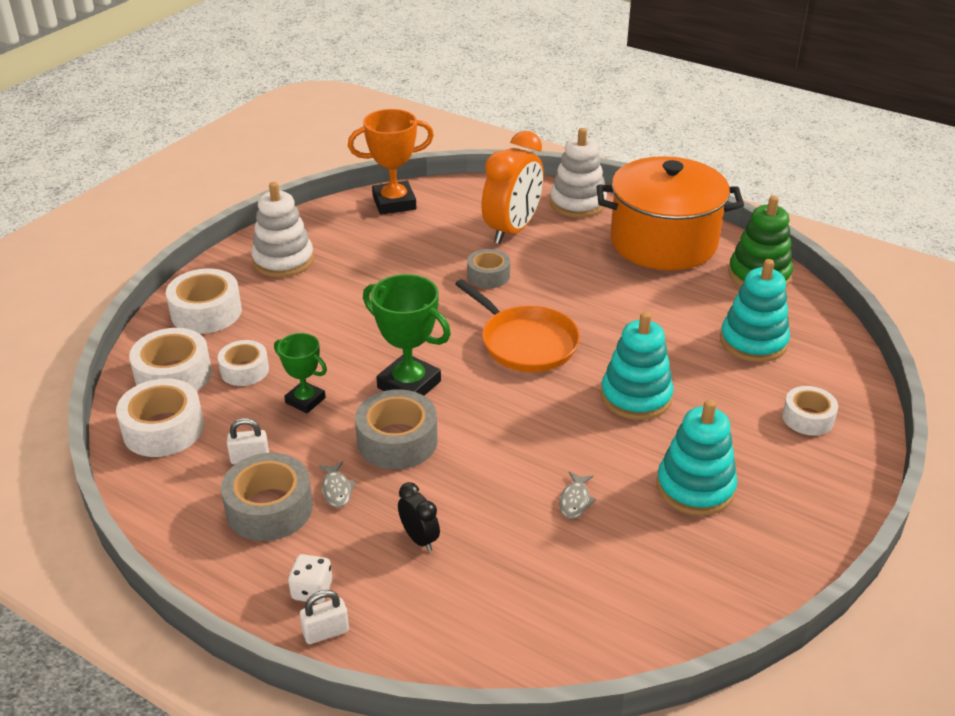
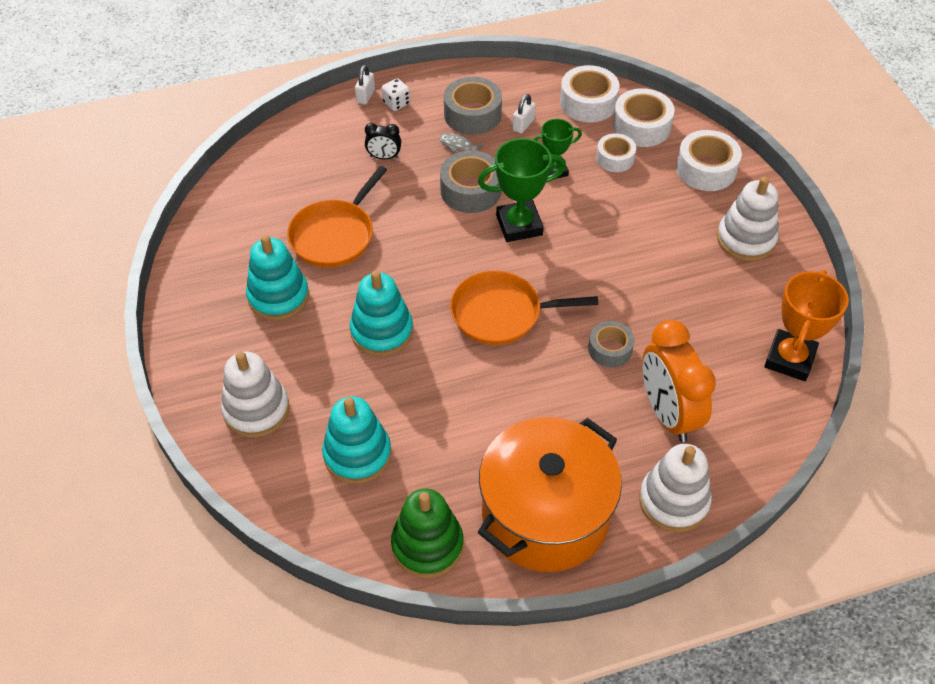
camera: 130 degrees right, 15 degrees up
(575, 501) = (334, 235): grey fish -> orange pan
(808, 418) = (256, 410): white tape -> white stacking toy

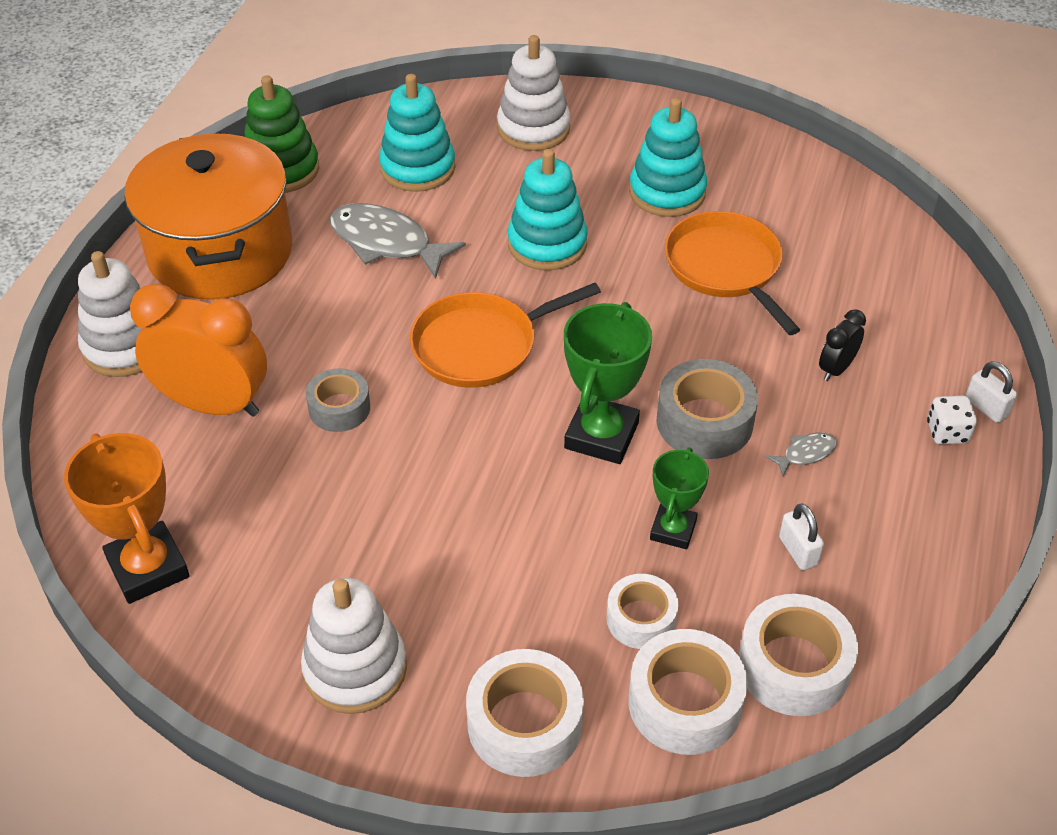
camera: 125 degrees right, 5 degrees down
(452, 420) = (386, 243): none -> grey fish
(472, 114) = (863, 504): grey tape -> none
(501, 313) = (480, 345): orange pan -> orange pan turned 150 degrees counterclockwise

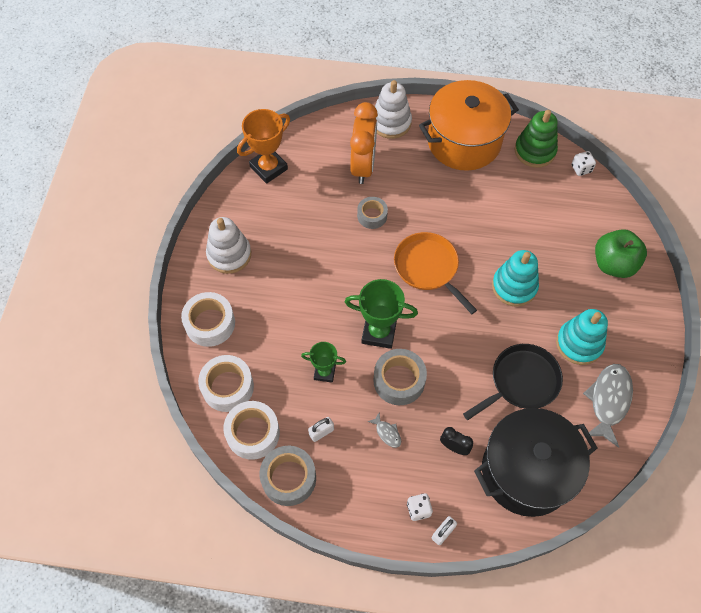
camera: 80 degrees right, 15 degrees up
(340, 126) = (581, 169): none -> white dice
(386, 243) = (492, 210): grey fish -> grey fish (608, 401)
(417, 168) = (557, 212): turquoise stacking toy -> none
(533, 129) = (613, 264): white stacking toy -> green apple
(641, 619) = (270, 363): white tape -> none
(725, 268) = (521, 382): orange pan -> black pan
(880, 291) = (526, 471): none -> black pot
(890, 615) = (289, 478): none -> grey tape

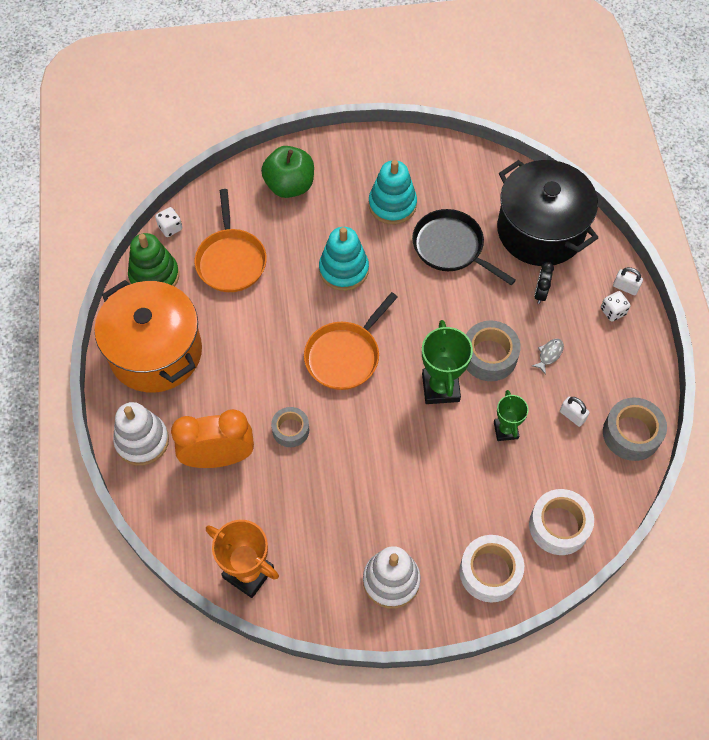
camera: 105 degrees left, 0 degrees up
(253, 433) = (599, 482): white tape -> none
(540, 205) = (231, 260): none -> orange pan
(608, 401) = (445, 175): grey fish -> none

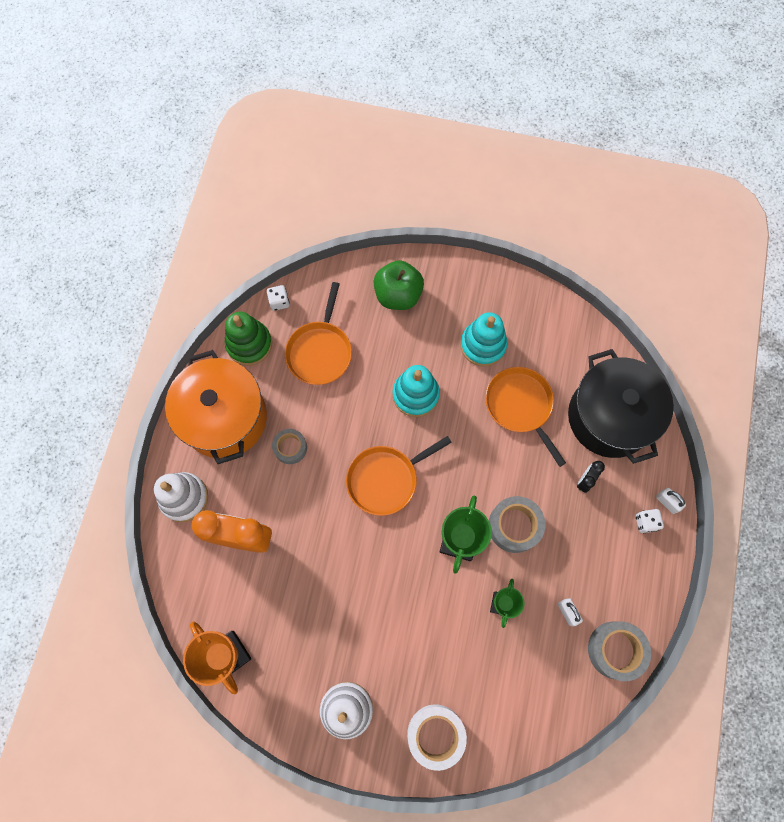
camera: 20 degrees right, 10 degrees up
(290, 430) = (312, 534): grey tape -> grey tape (290, 448)
(451, 247) = (520, 406): black pan -> orange pan
(549, 354) = (570, 544): grey fish -> none
(559, 526) = (514, 714): white tape -> none

